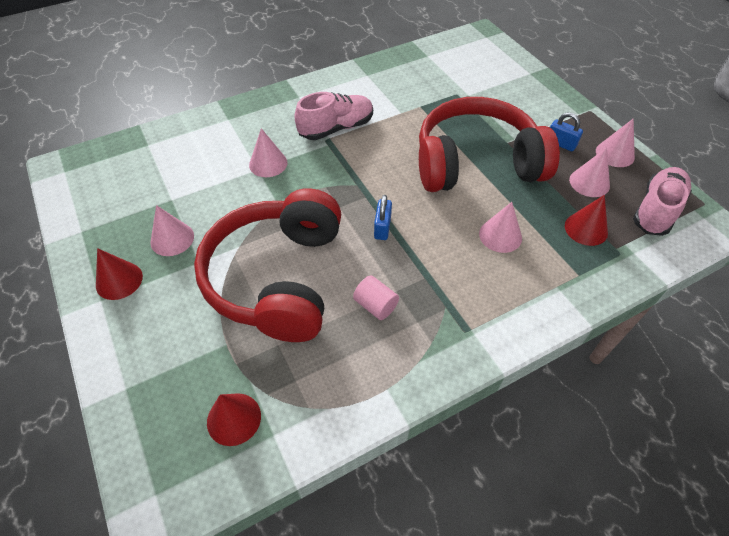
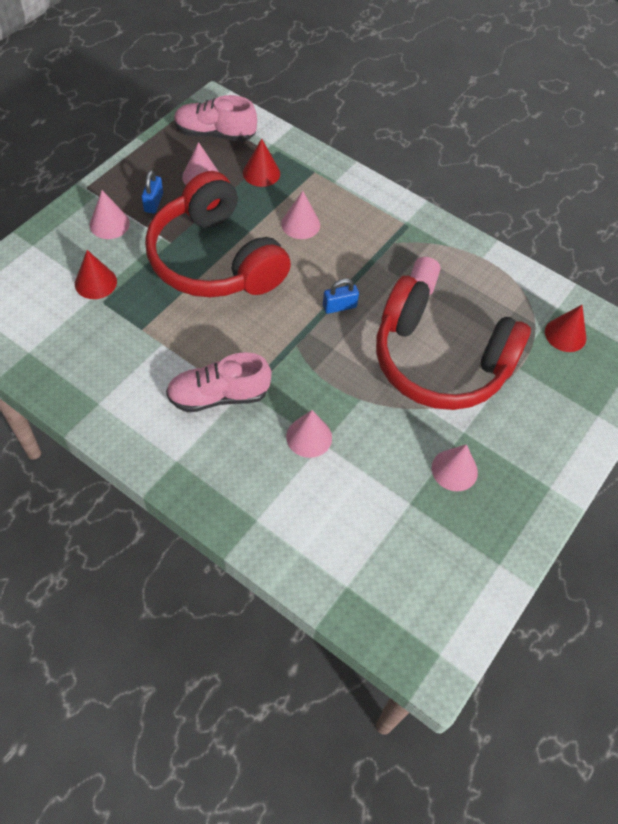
camera: 120 degrees left, 5 degrees up
(119, 280) = (523, 485): red cone -> red cone (95, 282)
(277, 278) = (440, 361): red headphones -> red headphones turned 45 degrees clockwise
(336, 128) = (218, 396): pink shoe -> pink shoe turned 45 degrees counterclockwise
(615, 154) = (150, 164): pink cone -> pink cone (109, 224)

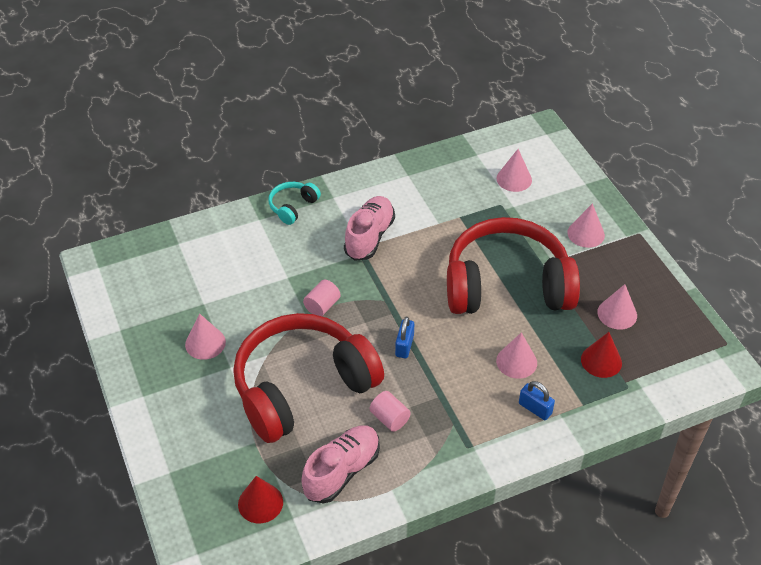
camera: 125 degrees right, 10 degrees down
(95, 282) = (523, 206): red cone -> none
(153, 202) = (598, 269): blue padlock -> blue padlock (535, 408)
(215, 134) = (676, 347): pink shoe -> pink shoe (342, 471)
(216, 494) = (293, 207): none -> turquoise headphones
(309, 437) = (298, 272): pink cone -> pink cone (514, 179)
(338, 392) = (322, 306): none -> pink cylinder

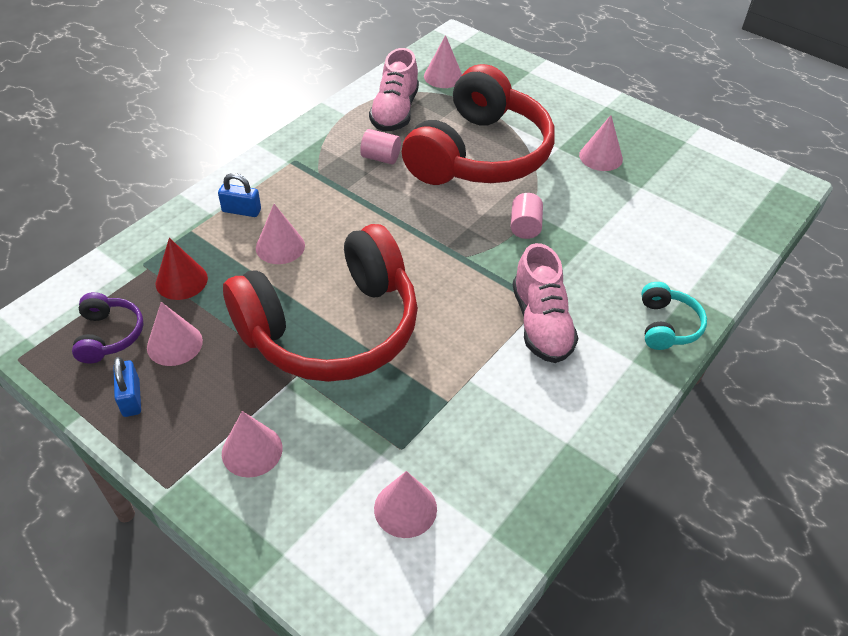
camera: 150 degrees right, 0 degrees up
(260, 503) = (443, 76): red cone -> pink cone
(404, 346) = (409, 220): blue padlock -> blue padlock (131, 398)
(661, 337) = (109, 335): none -> purple headphones

